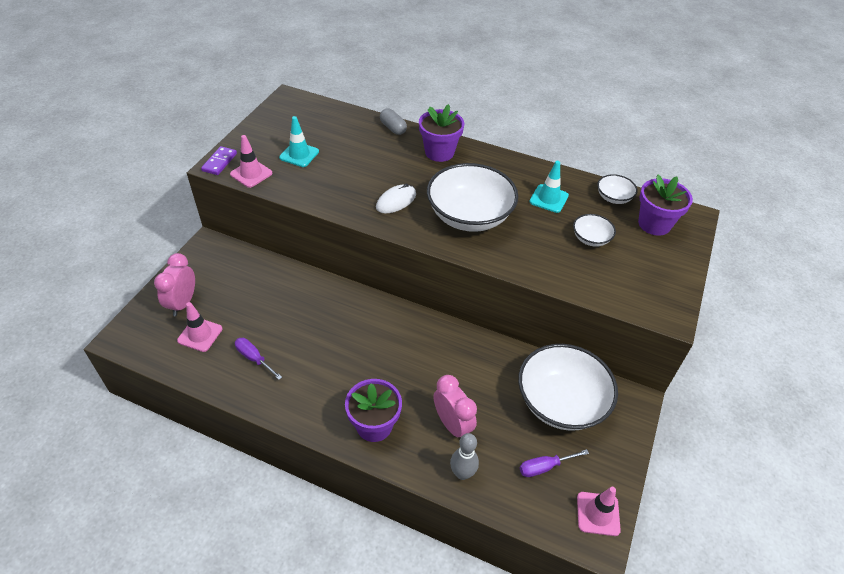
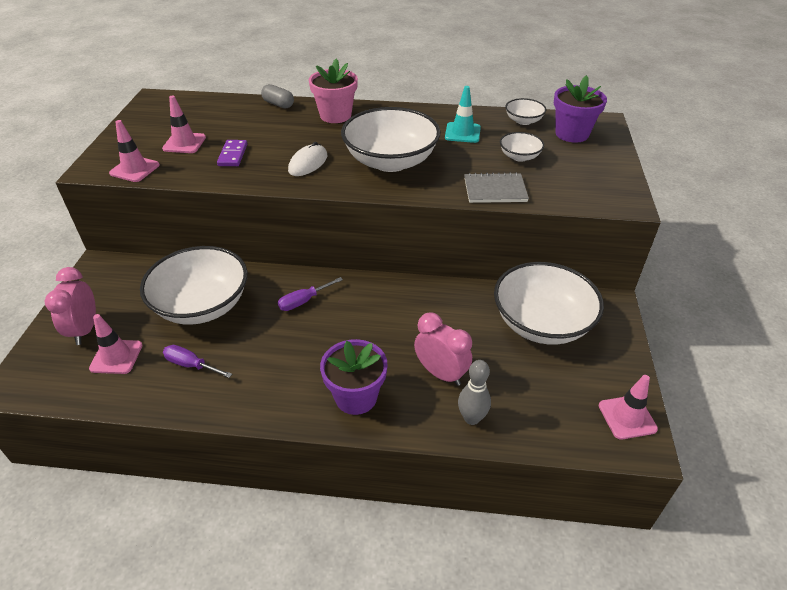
camera: 15 degrees left, 5 degrees down
(219, 162) = (93, 166): purple domino -> purple domino (233, 155)
(278, 305) = (202, 305): none -> white bowl
(299, 154) = (184, 143): turquoise traffic cone -> pink traffic cone
(439, 152) = (335, 115): purple flower pot -> pink flower pot
(544, 467) = (553, 388): purple screwdriver -> purple screwdriver (304, 301)
(551, 270) = (495, 190): none -> grey notebook

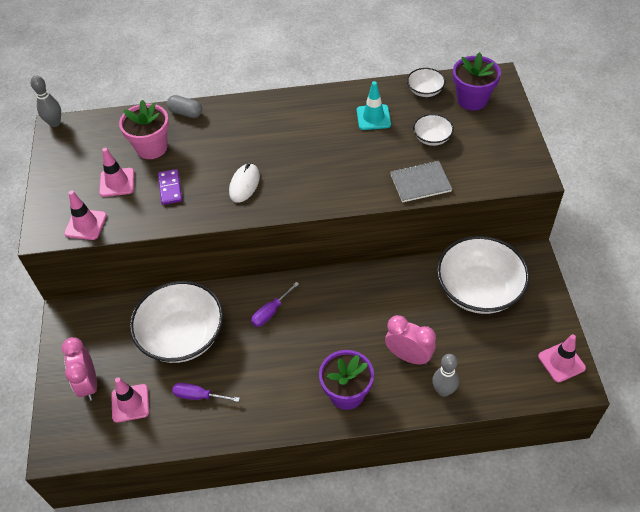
camera: 10 degrees left, 10 degrees up
(154, 95) = (55, 123): none -> grey bowling pin
(335, 115) = (247, 117): pink flower pot -> pink flower pot (152, 147)
(390, 161) = (319, 167): white bowl -> none

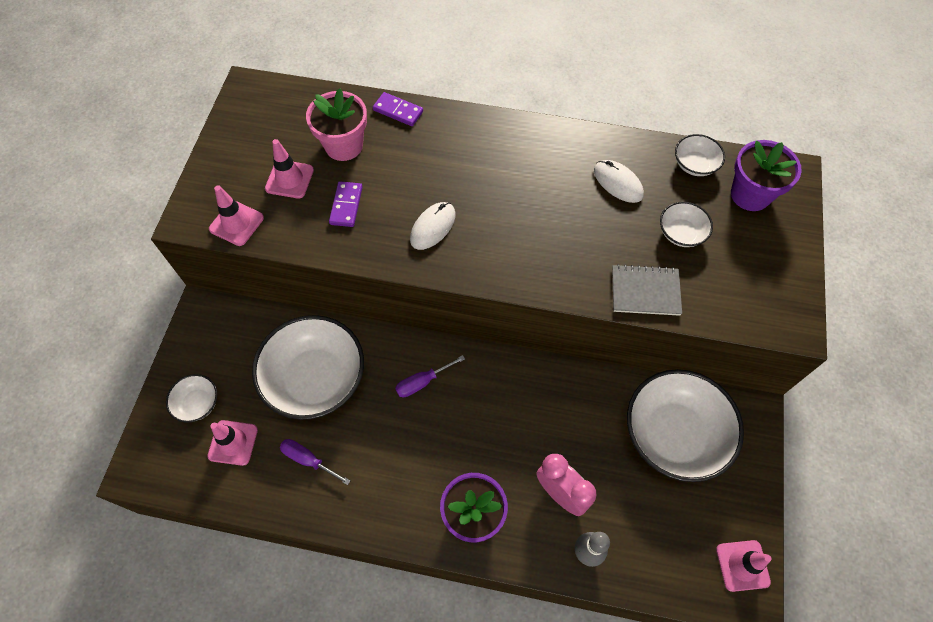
camera: 15 degrees right, 10 degrees up
(55, 123) = (248, 81): grey bowling pin -> none
(88, 384) = (197, 403): pink clock -> white bowl
(186, 113) = (398, 111): grey capsule -> purple domino
(373, 117) = (618, 183): turquoise traffic cone -> white mouse

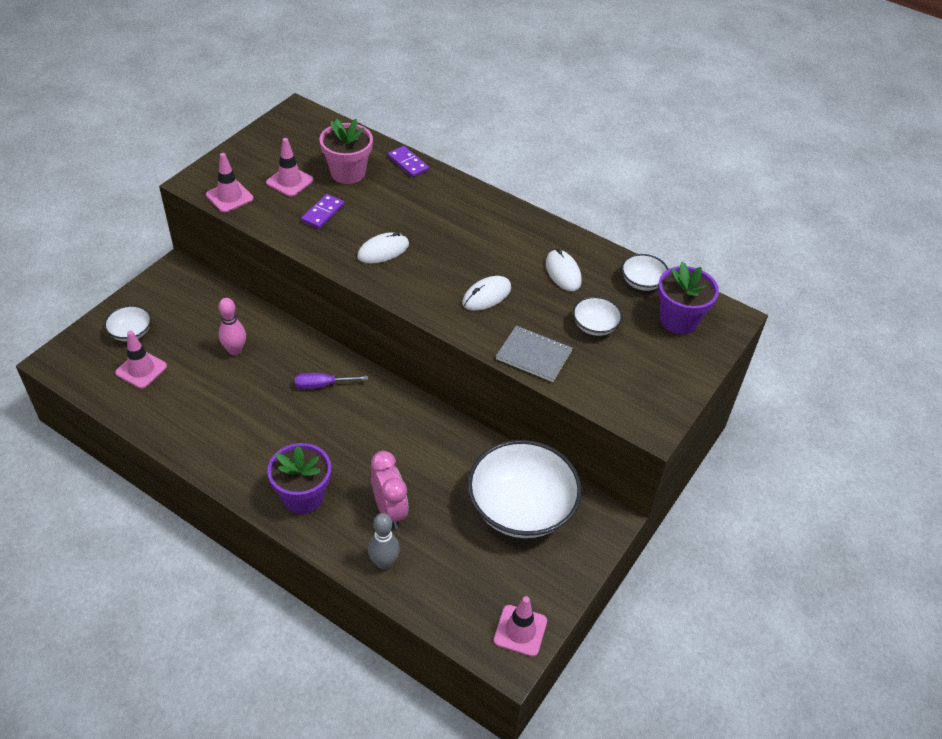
camera: 20 degrees right, 15 degrees down
(308, 460) = (193, 404): purple screwdriver -> none
(315, 379) = (235, 350): white bowl -> pink bowling pin
(562, 240) = (486, 295): none -> white mouse

